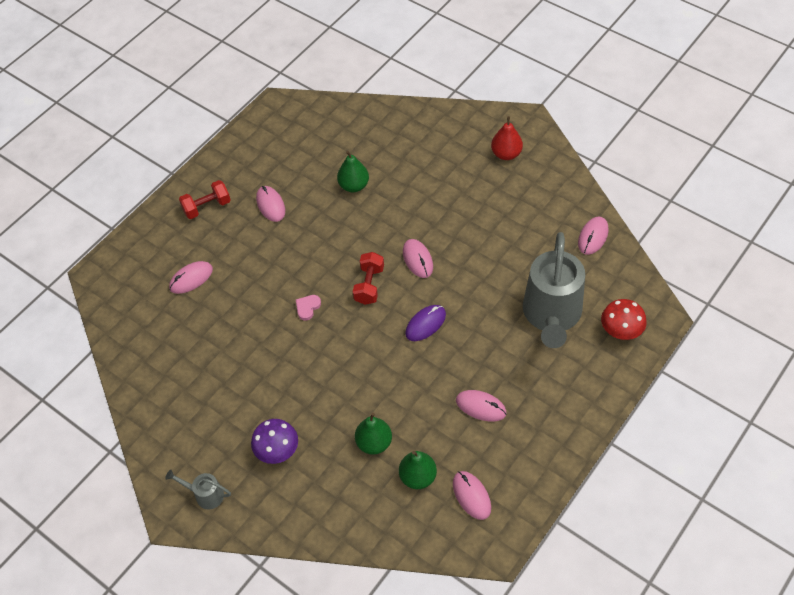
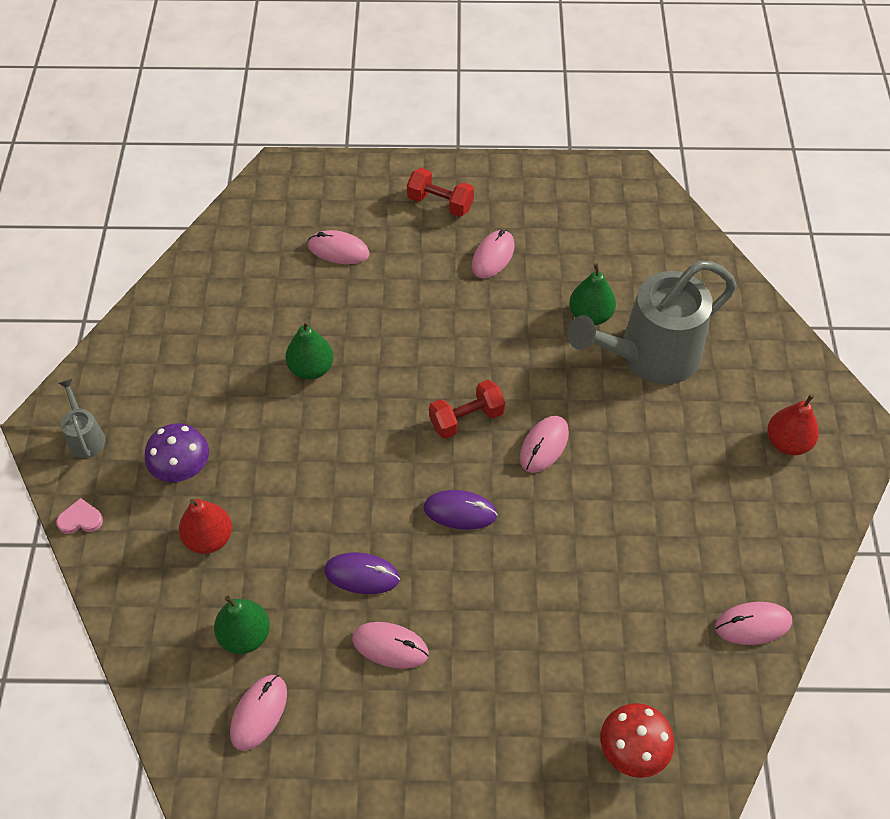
camera: 50 degrees right, 0 degrees up
(307, 307) = (387, 378): pink heart -> pink heart (80, 519)
(338, 462) = (209, 538): none -> red pear
(374, 443) = (259, 559): green pear -> green pear (311, 369)
(426, 395) = (362, 575): none -> purple mouse
(481, 407) = (390, 646): pink mouse -> pink mouse turned 60 degrees counterclockwise
(551, 316) = (586, 648): grey watering can -> grey watering can (649, 357)

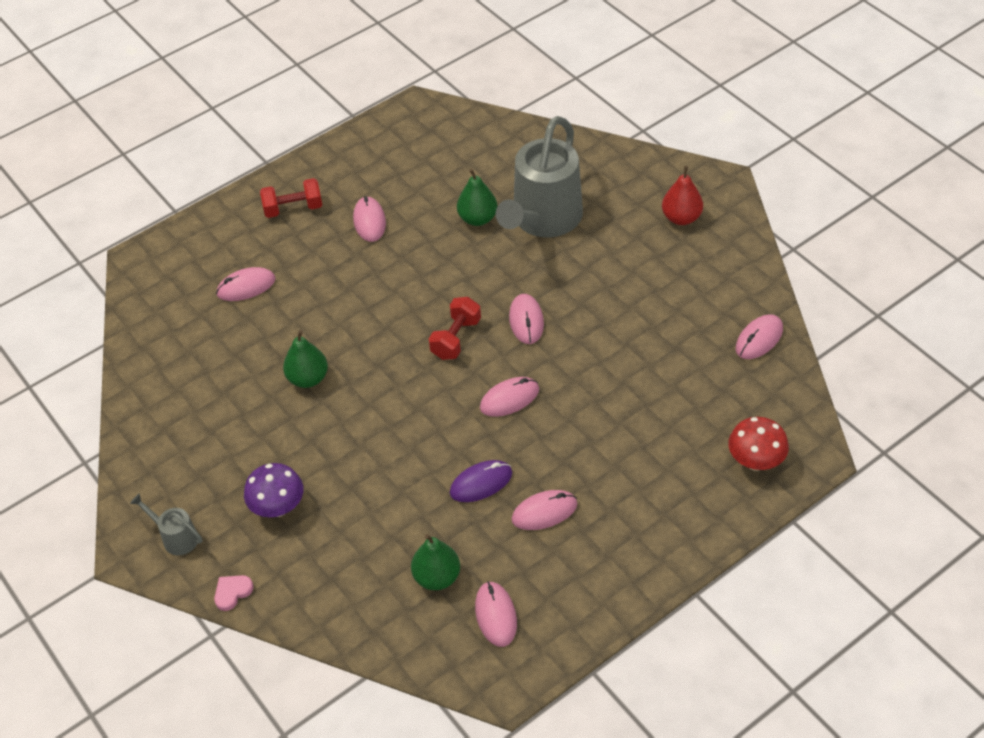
camera: 35 degrees left, 5 degrees down
(209, 538) = (346, 537): red pear -> none
(460, 511) = (509, 399): purple mouse -> pink mouse

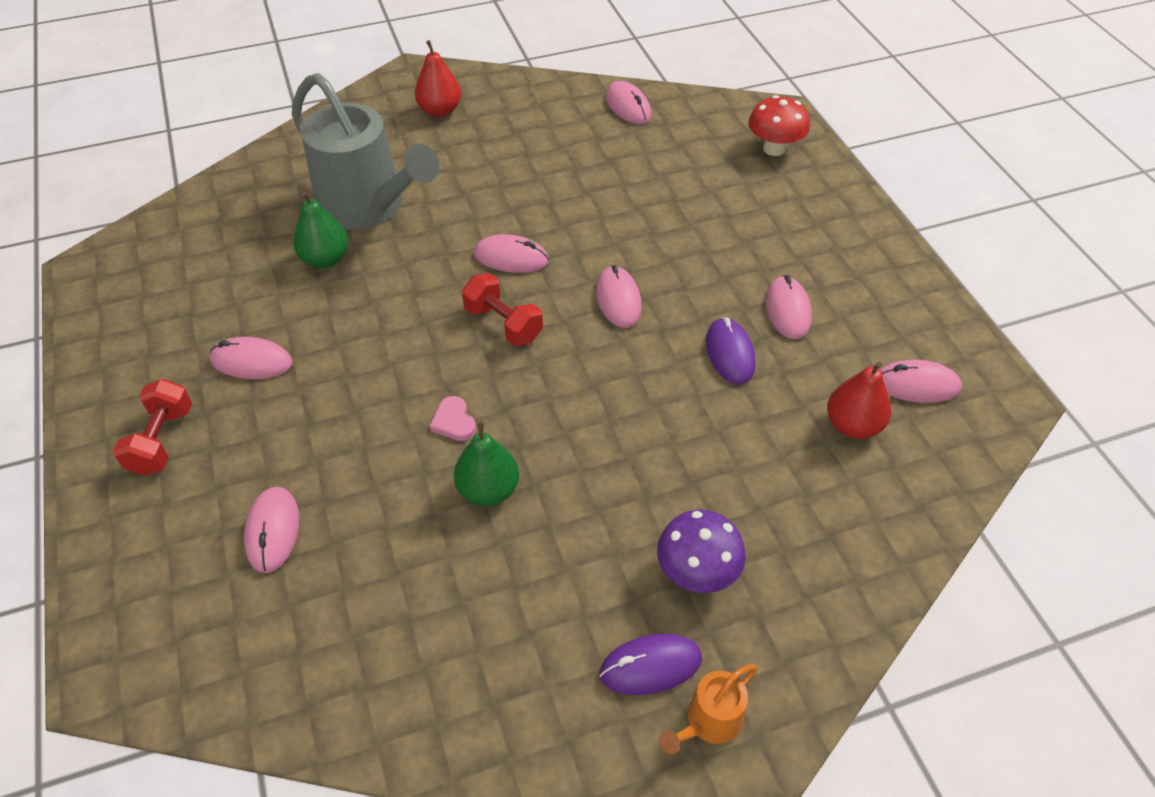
camera: 75 degrees left, 0 degrees up
(175, 537) = (708, 722): grey watering can -> orange watering can
(205, 499) = (650, 666): none -> purple mouse
(232, 592) = (826, 661): pink heart -> pink heart (454, 421)
(437, 577) = (852, 425): green pear -> red pear

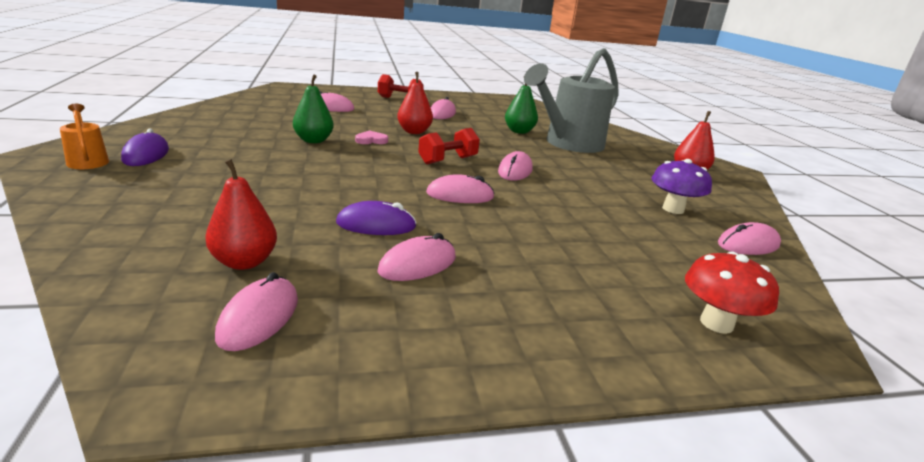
camera: 95 degrees right, 25 degrees down
(384, 380) = (414, 132): none -> red pear
(697, 572) = (187, 175): purple mushroom -> purple mushroom (673, 209)
(787, 310) = (417, 264): pink mouse -> pink mouse turned 45 degrees counterclockwise

